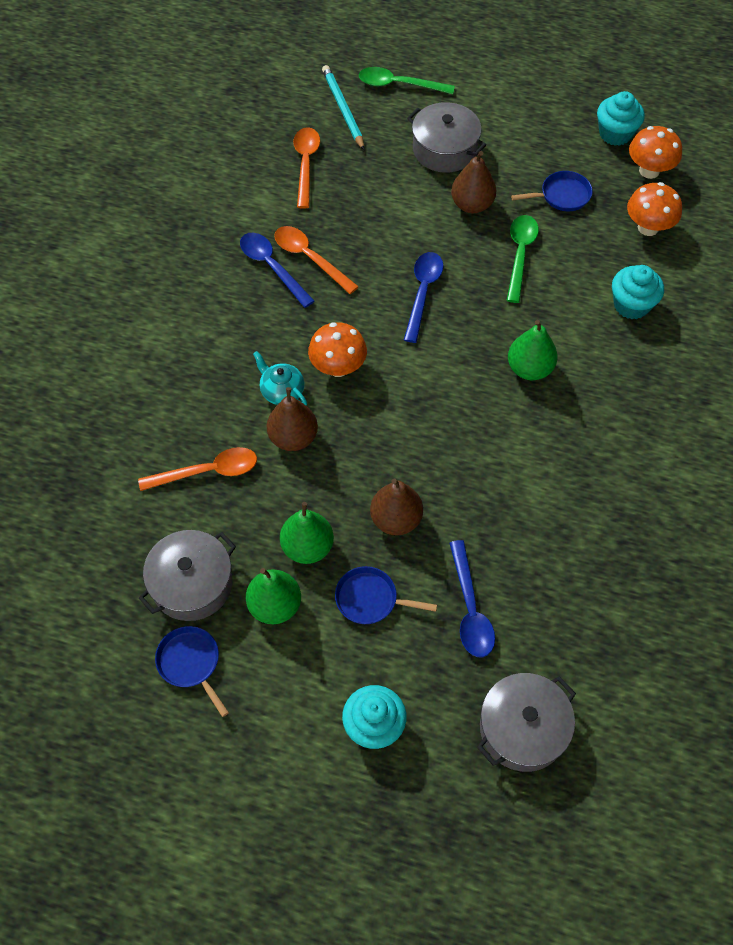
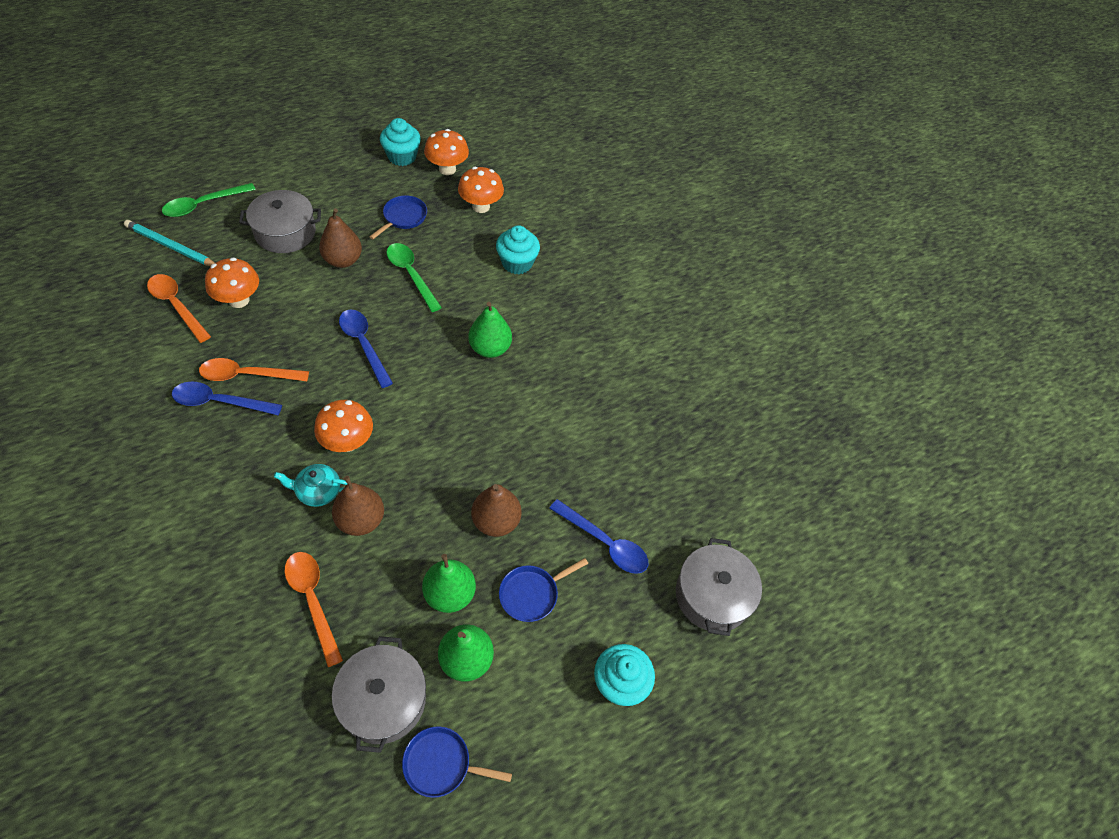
camera: 50 degrees left, 5 degrees down
(207, 472) = (313, 600): orange spoon -> orange spoon turned 60 degrees counterclockwise
(356, 189) = (239, 300): none -> orange mushroom

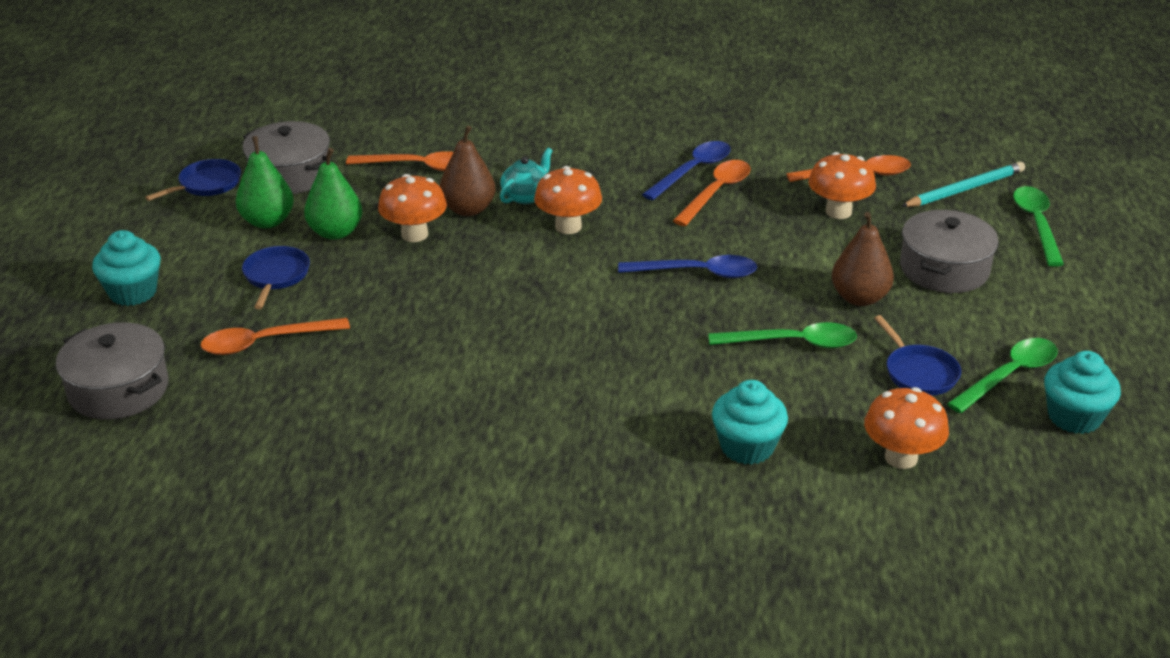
camera: 130 degrees right, 20 degrees down
(381, 184) = (1009, 375): none -> green spoon
(447, 169) = (1018, 455): orange mushroom -> orange mushroom (414, 234)
(490, 348) = (608, 363): green pear -> none
(496, 521) = (374, 283): brown pear -> none
(604, 543) = (265, 342): blue spoon -> orange spoon

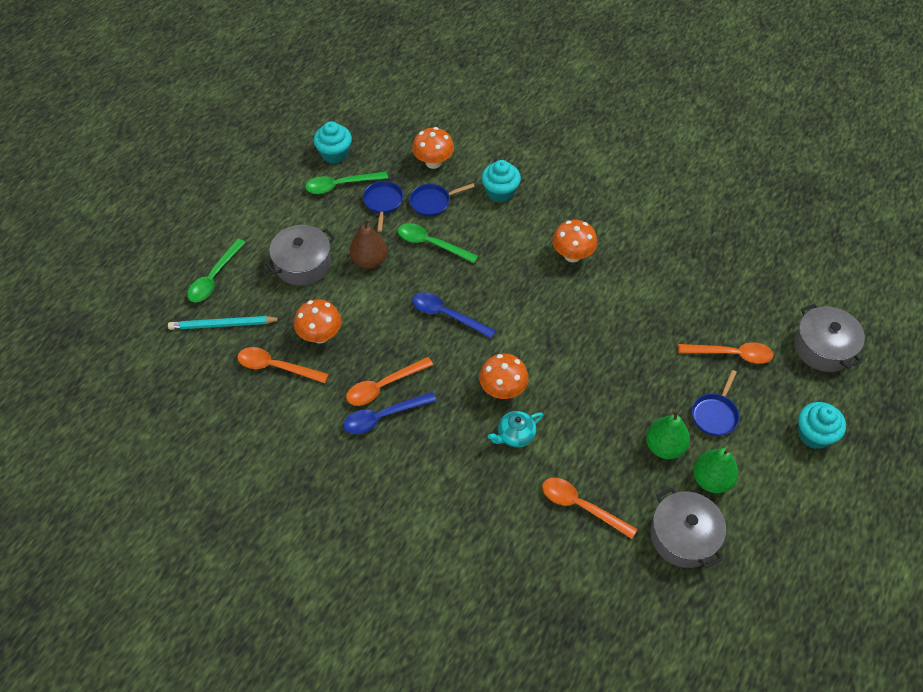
camera: 155 degrees left, 20 degrees up
(206, 184) = (753, 549): blue pan -> blue pan (433, 202)
(414, 234) = (610, 422): orange mushroom -> orange mushroom (572, 255)
(468, 209) = (562, 436): brown pear -> none

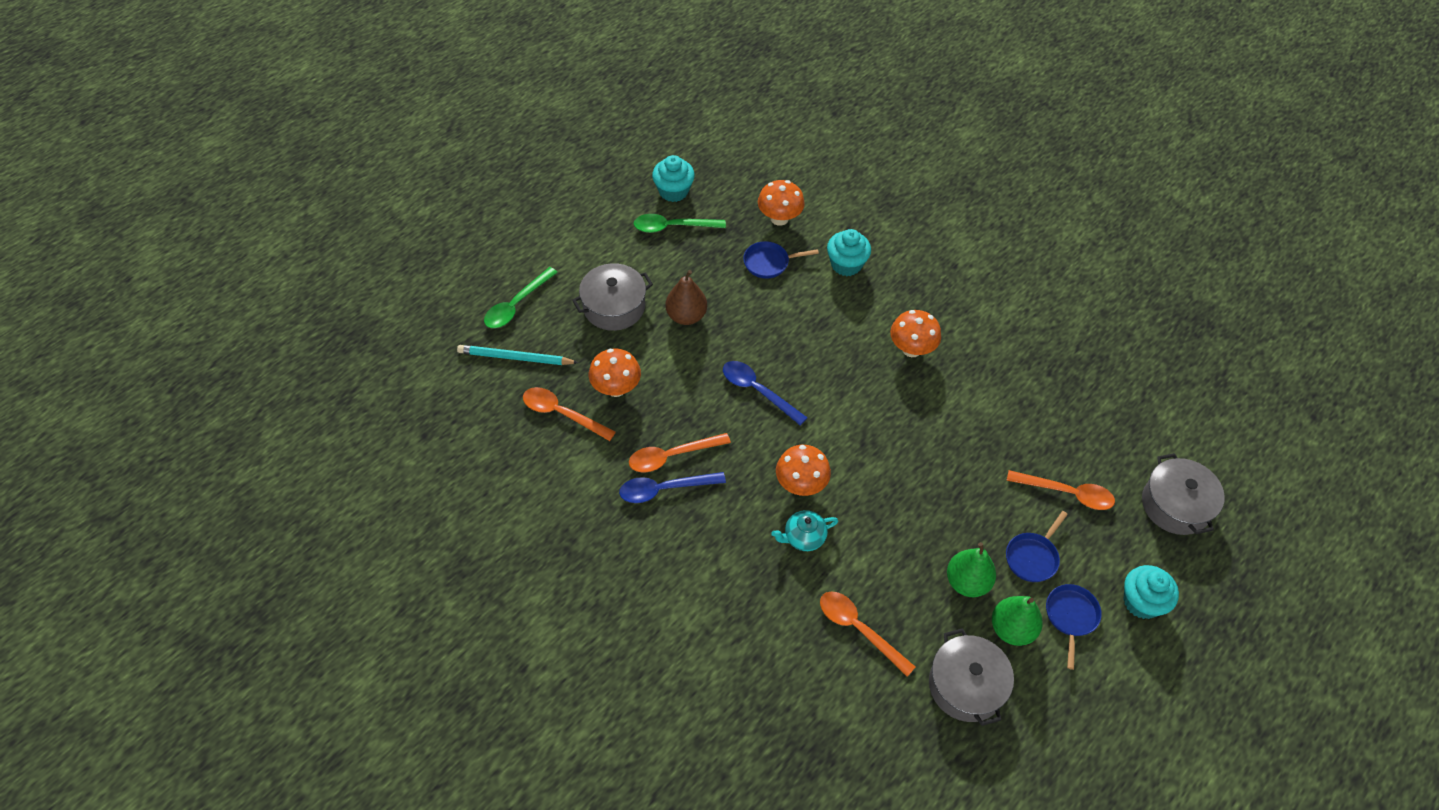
camera: 10 degrees right, 0 degrees up
(383, 203) = (714, 254): blue pan -> blue pan (1071, 617)
(431, 244) = (757, 309): green spoon -> none

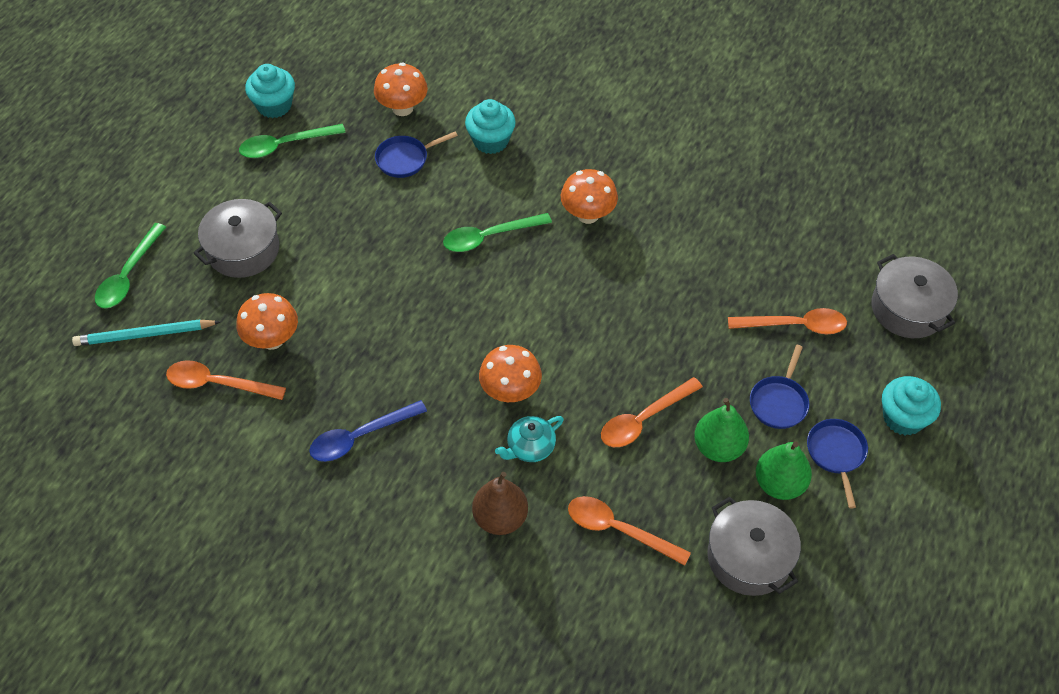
camera: 15 degrees left, 0 degrees up
(672, 456) = (358, 398): orange spoon -> orange spoon (644, 419)
(686, 316) = (329, 240): brown pear -> brown pear (500, 518)
(757, 391) = (433, 302): blue spoon -> none
(821, 347) = (489, 237): none -> green spoon

